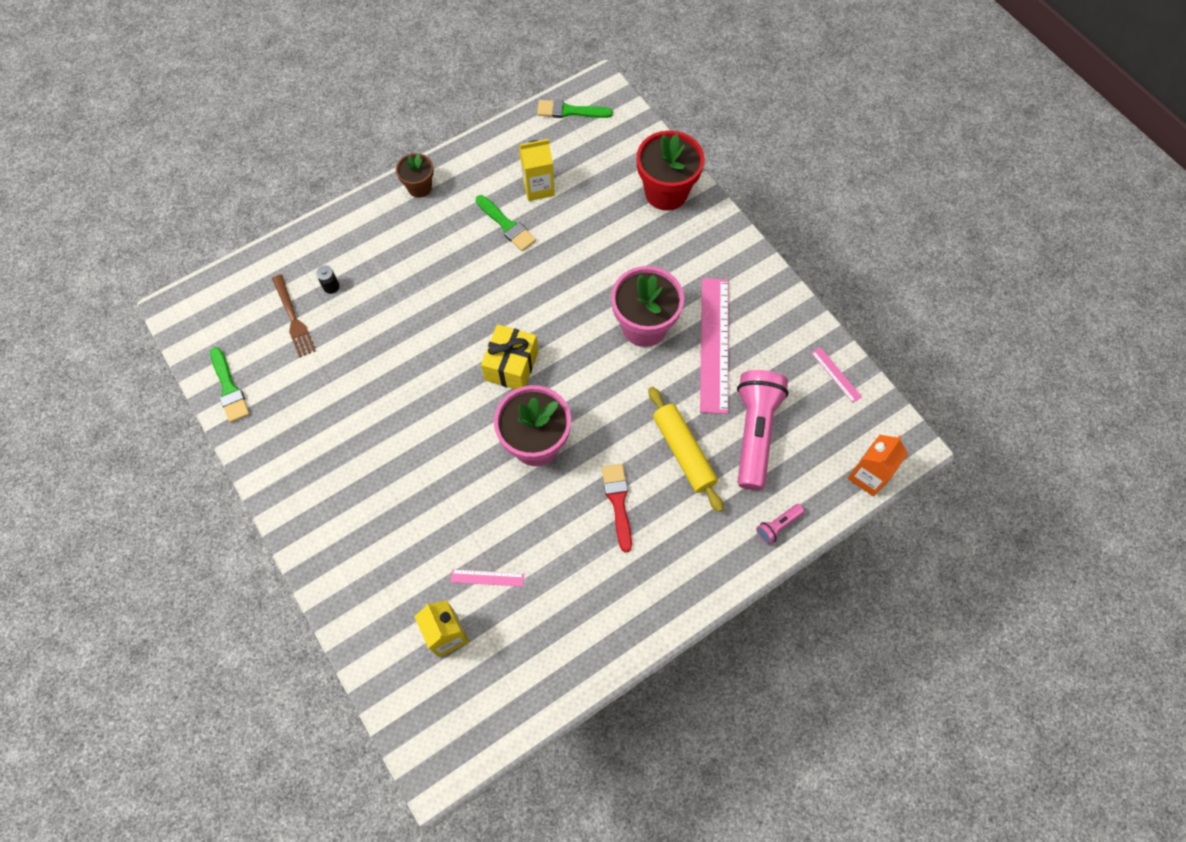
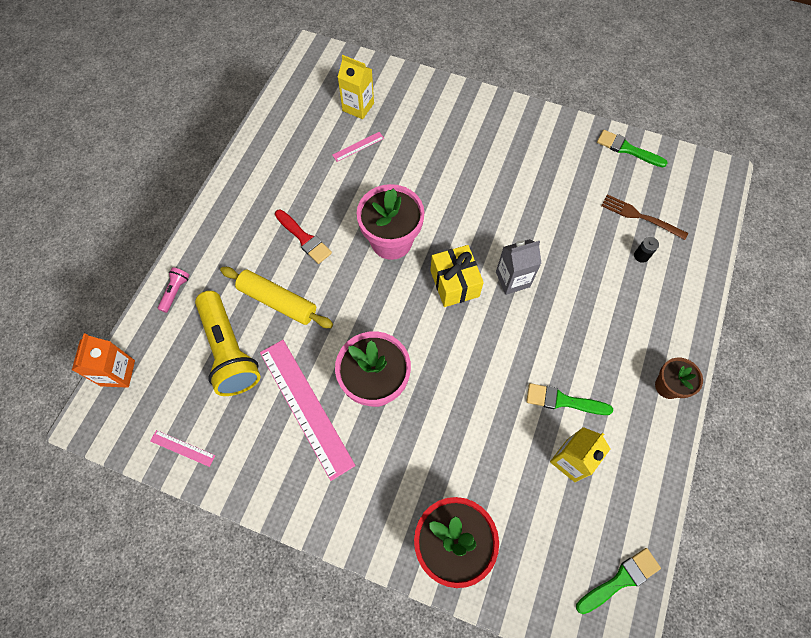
camera: 145 degrees right, 0 degrees up
(458, 337) = (512, 279): none -> grey carton
(755, 433) = (229, 351): pink flashlight -> yellow flashlight

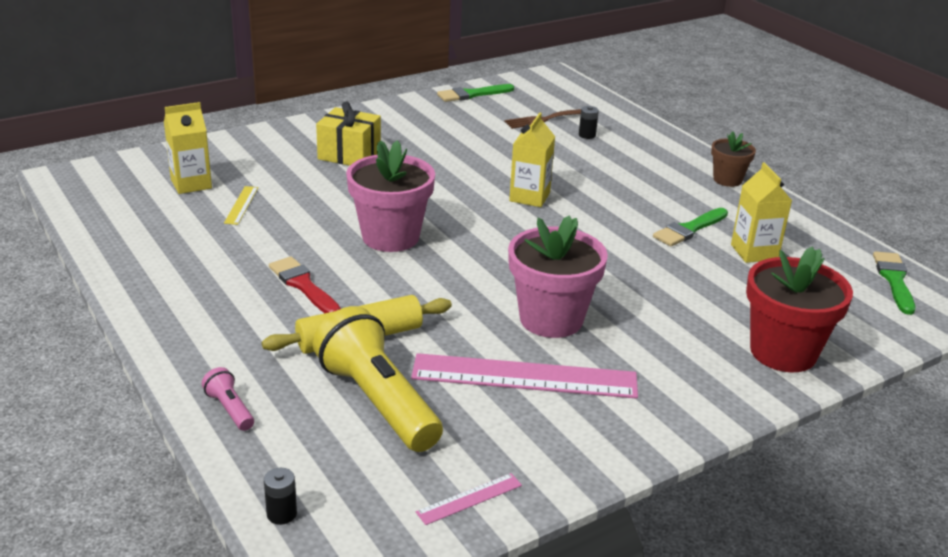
camera: 55 degrees left, 35 degrees down
(118, 373) = (281, 514): orange carton -> black battery
(229, 351) = (378, 401): yellow flashlight -> yellow flashlight turned 135 degrees counterclockwise
(304, 238) = (303, 285): red brush -> red brush turned 120 degrees counterclockwise
(358, 146) = (241, 205): pink ruler -> yellow ruler
(454, 283) = (492, 226): yellow gift -> yellow gift (349, 155)
(512, 279) = (529, 197): grey carton -> yellow carton

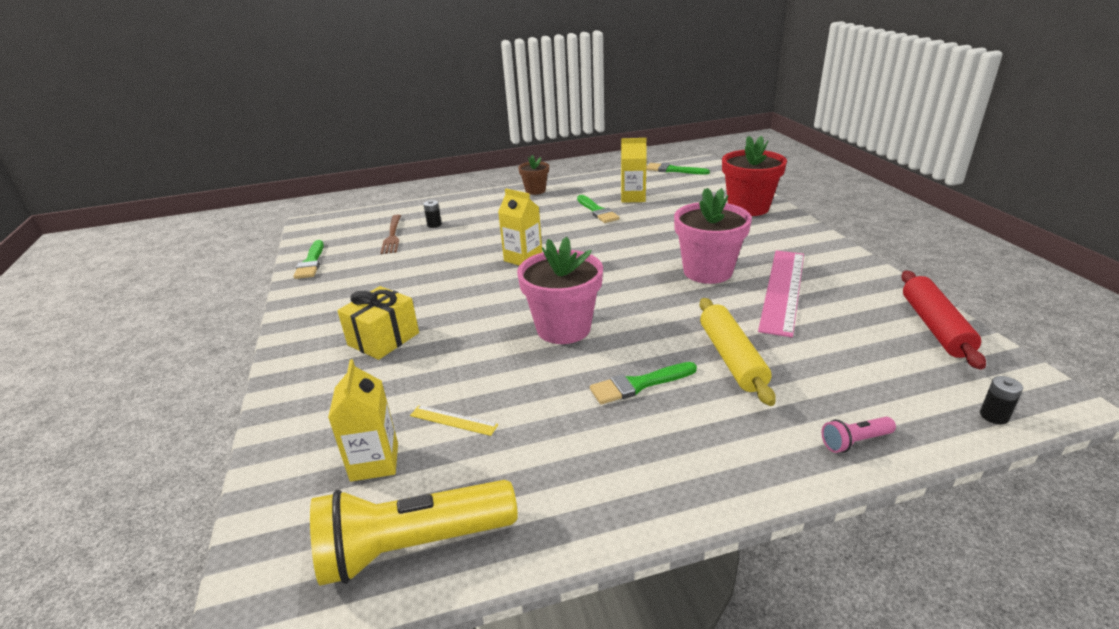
camera: 70 degrees left, 0 degrees up
(303, 285) = (639, 384): red brush -> green brush
(378, 401) = (826, 356): yellow flashlight -> yellow flashlight (413, 546)
(469, 499) = (935, 327): pink ruler -> red rolling pin

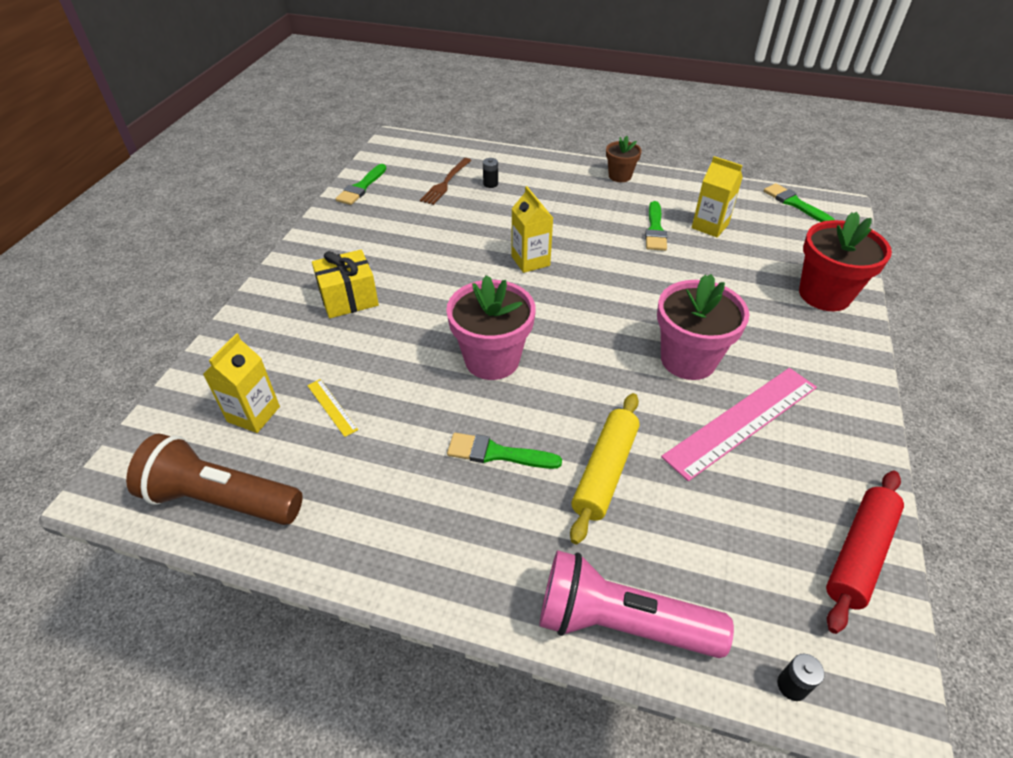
camera: 30 degrees right, 15 degrees up
(413, 546) = (221, 499): yellow flashlight -> brown flashlight
(855, 441) = (620, 622): pink flashlight -> pink flashlight, size x2.32

